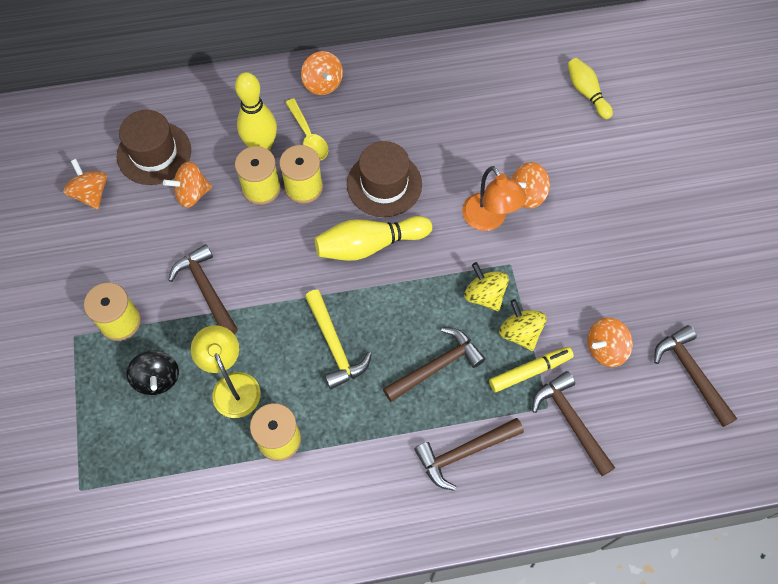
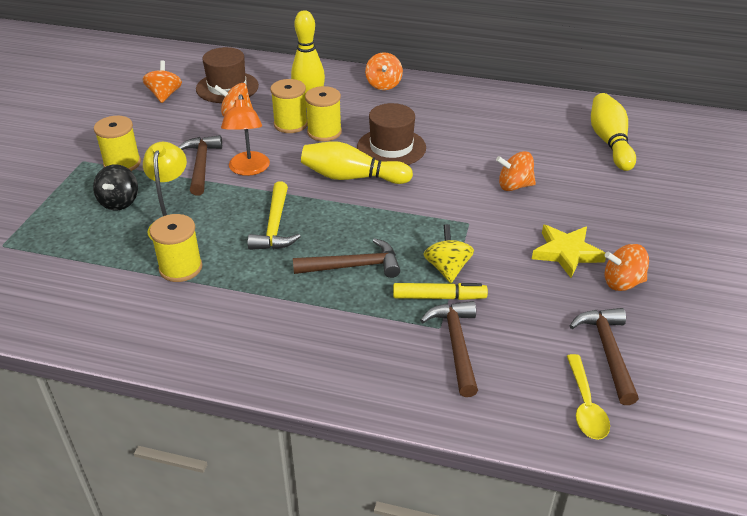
camera: 25 degrees right, 25 degrees down
(308, 136) = (350, 108): yellow spoon -> yellow spoon (585, 405)
(464, 452) = (335, 332): brown hammer -> none
(484, 295) = (431, 235): yellow spinning top -> none
(489, 220) = (468, 191): orange lamp -> orange lamp (248, 169)
(586, 93) = (609, 142): yellow bowling pin -> yellow bowling pin, size x1.55
(605, 349) = (525, 305): orange spinning top -> orange spinning top (622, 282)
(611, 268) = (566, 253): none -> yellow star

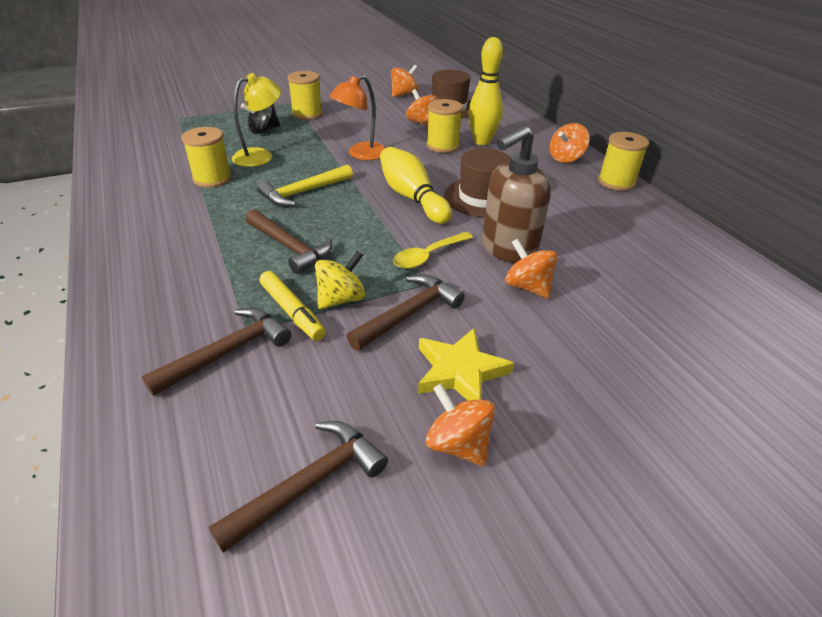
camera: 50 degrees right, 0 degrees up
(201, 165) = (341, 137): brown hammer -> brown hammer (408, 314)
(324, 132) = (454, 162): yellow spool -> yellow spool (616, 182)
(467, 171) = (508, 249): none -> brown soap dispenser
(585, 405) = (193, 502): yellow spoon -> yellow spoon (428, 256)
(609, 142) = (716, 322): yellow bowling pin -> none

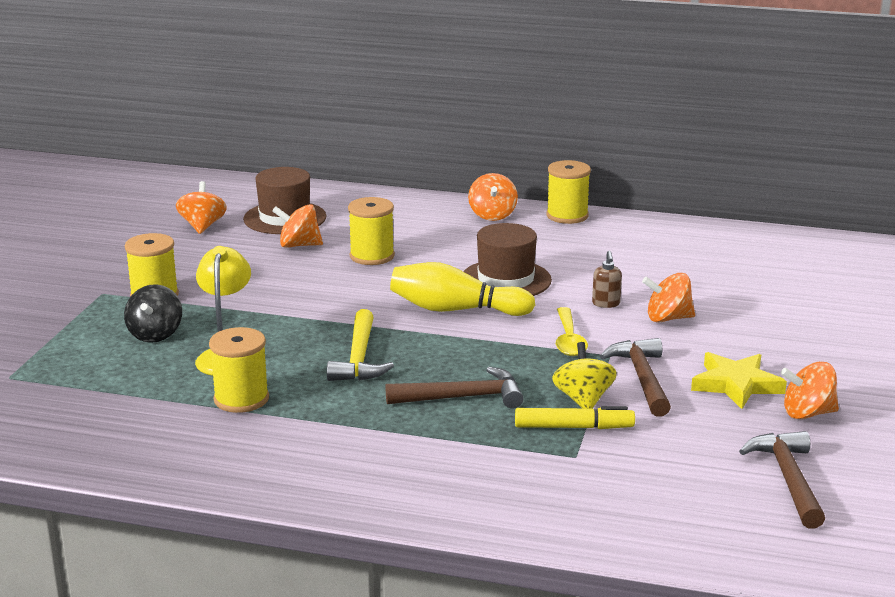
camera: 50 degrees left, 15 degrees down
(227, 352) = (597, 473): brown hammer -> none
(361, 154) = (320, 302): orange lamp -> none
(482, 141) = (395, 235): yellow bowling pin -> none
(508, 249) = (606, 304): brown soap dispenser -> brown soap dispenser, size x0.42

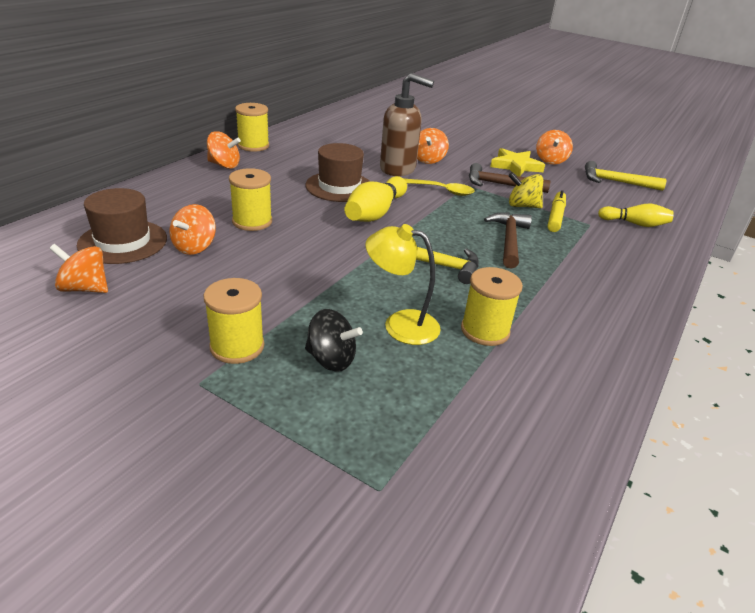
camera: 75 degrees left, 10 degrees up
(606, 304) = (398, 169): brown soap dispenser -> brown soap dispenser, size x2.36
(620, 496) = (635, 224): none -> yellow bowling pin
(788, 479) = (616, 182): brown hammer -> yellow hammer

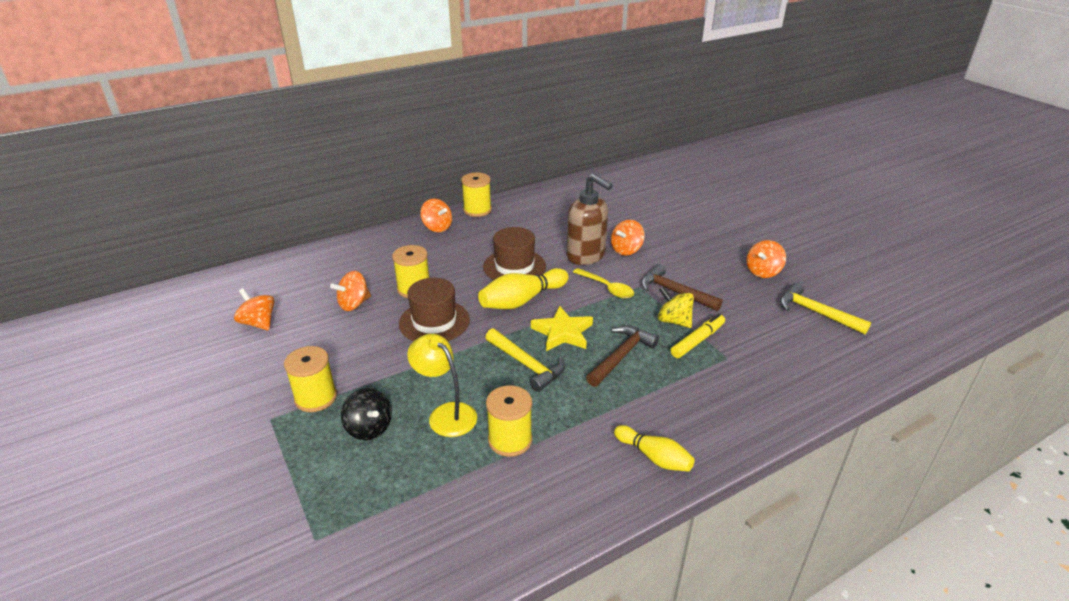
camera: 30 degrees right, 0 degrees up
(123, 242) = (310, 288): brown hat -> brown hat (434, 322)
(515, 166) = (714, 272): yellow star -> yellow star (562, 332)
(635, 224) = (782, 368): yellow bowling pin -> yellow bowling pin (654, 457)

